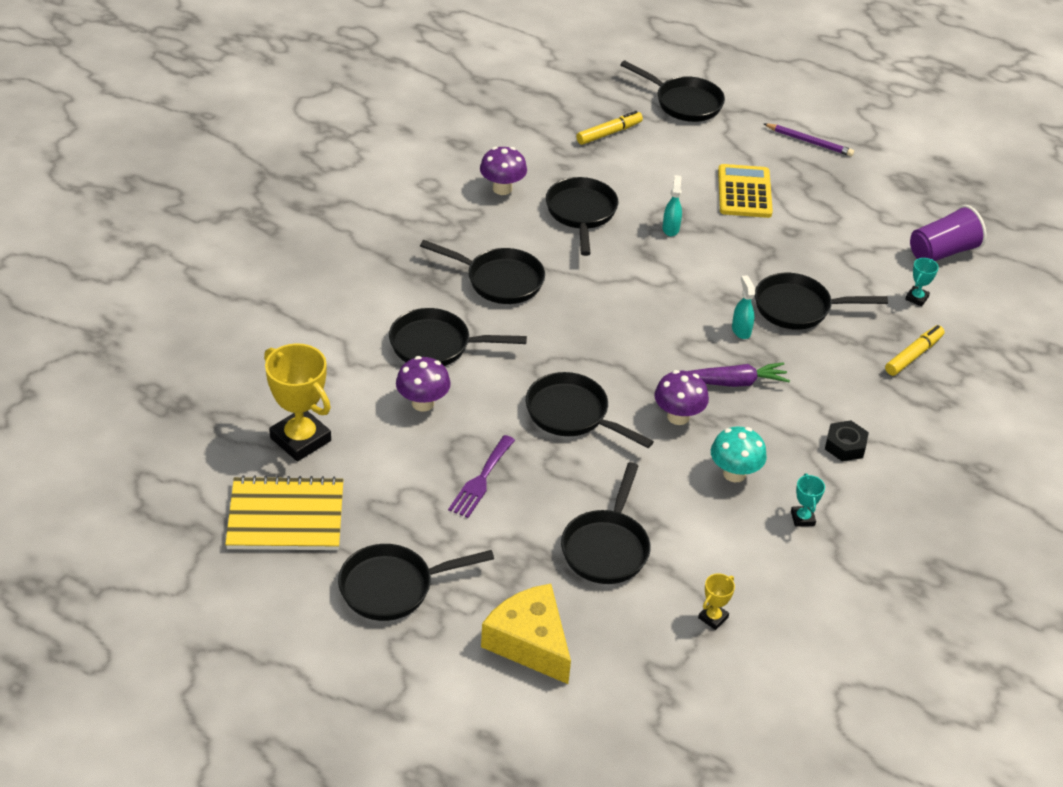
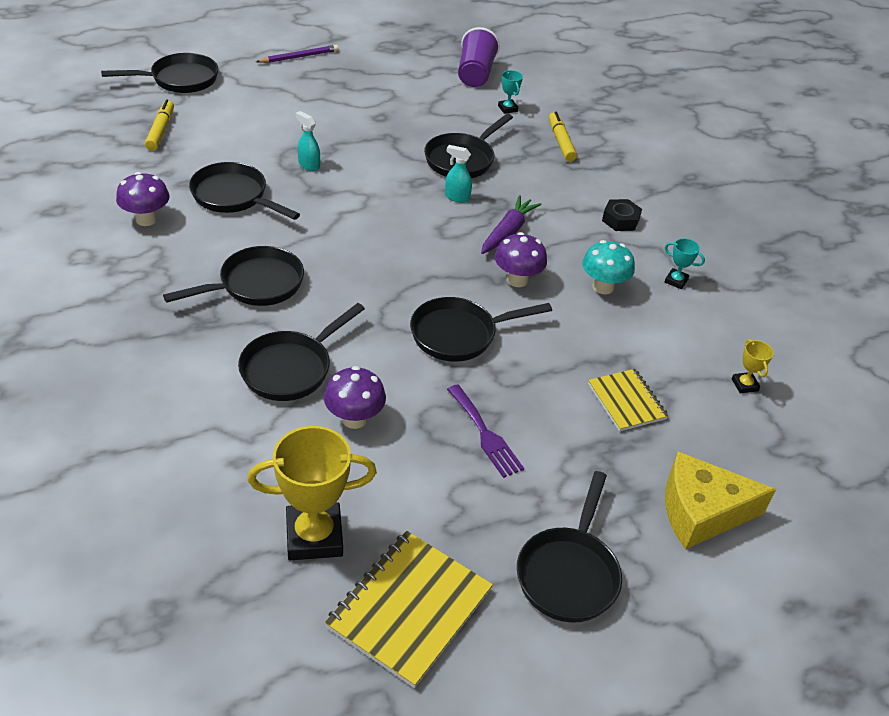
camera: 55 degrees left, 0 degrees up
(606, 547) = (626, 401): black pan -> yellow notebook
(744, 192) = (313, 112): yellow calculator -> none

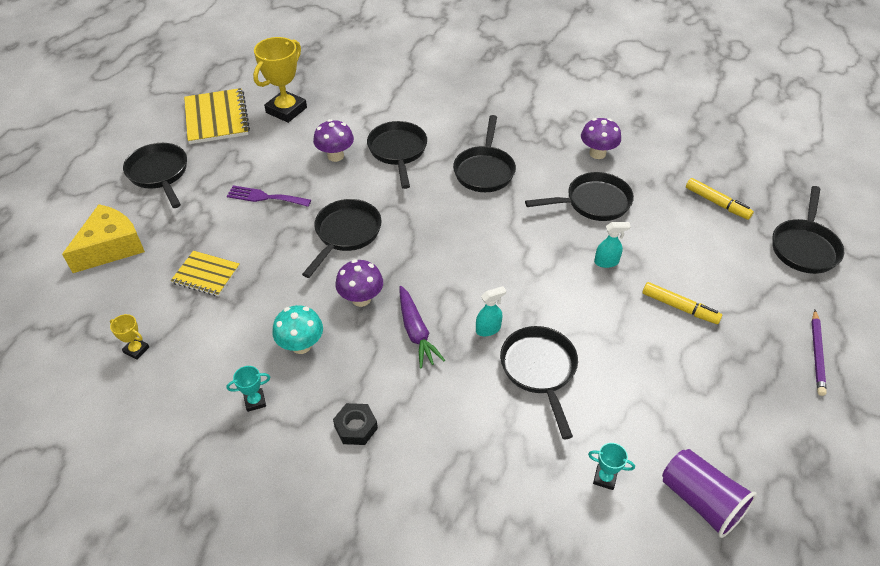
camera: 135 degrees right, 5 degrees up
(561, 142) = (509, 480): yellow marker -> yellow marker (679, 307)

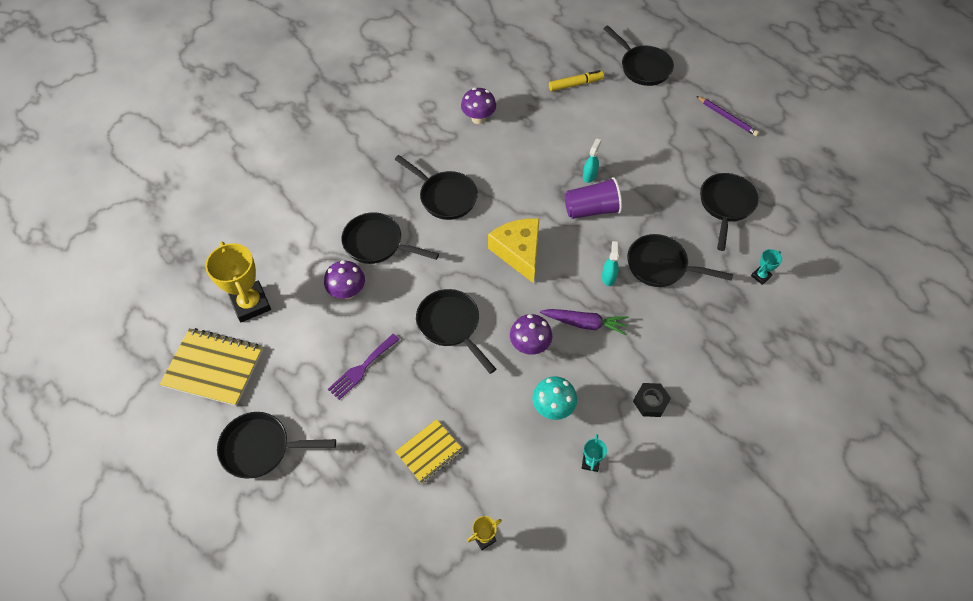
camera: 60 degrees left, 10 degrees up
(111, 247) = (338, 524): yellow cheese -> yellow cheese (518, 252)
(593, 202) = (527, 150): black pan -> black pan (726, 205)
(679, 307) = (653, 160): yellow marker -> none
(701, 501) = (798, 237): purple cup -> purple cup (591, 209)

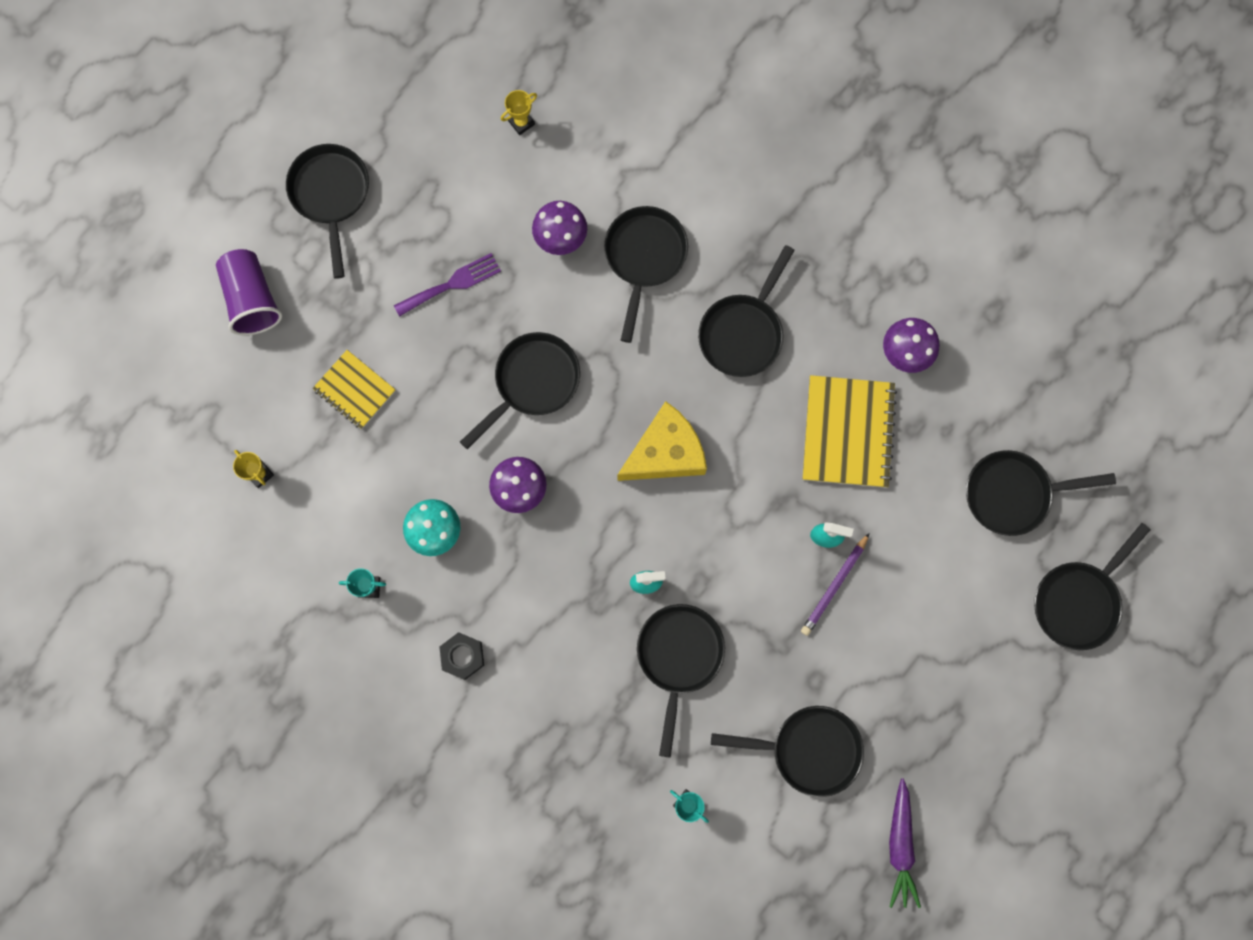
camera: 80 degrees right, 20 degrees up
(213, 368) = (424, 107): yellow notebook -> yellow notebook (847, 432)
(251, 304) = (521, 122): yellow trophy -> yellow trophy, size x0.46
(362, 368) = (452, 284): purple fork -> purple fork turned 120 degrees clockwise
(575, 84) = (1013, 494): yellow marker -> black pan
(585, 323) = (565, 558): purple carrot -> purple carrot (900, 845)
(591, 209) = (761, 547): purple cup -> purple cup (252, 299)
(727, 117) = (993, 748): purple pencil -> purple pencil (834, 586)

